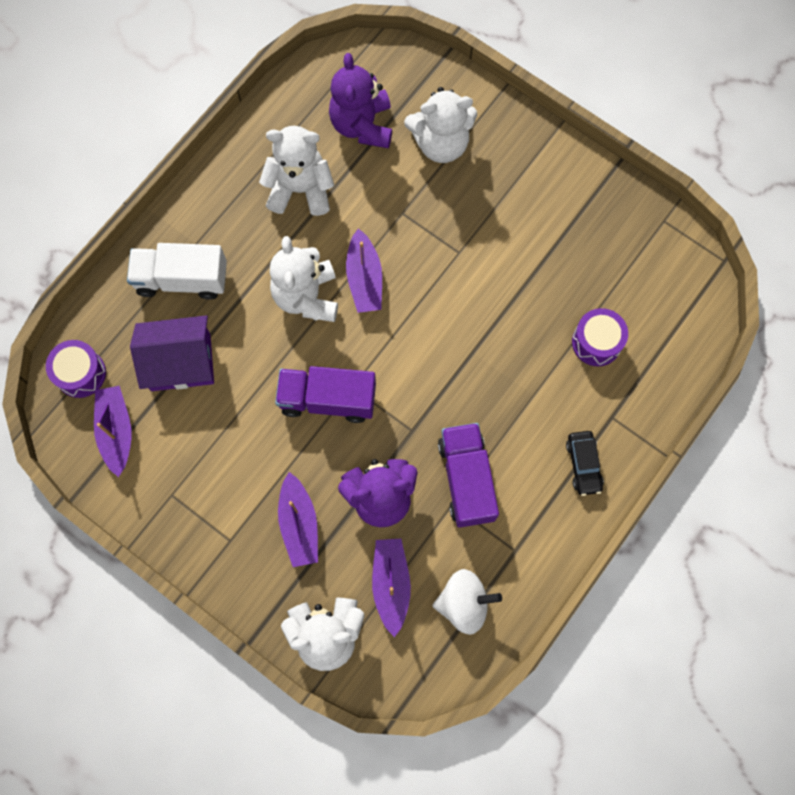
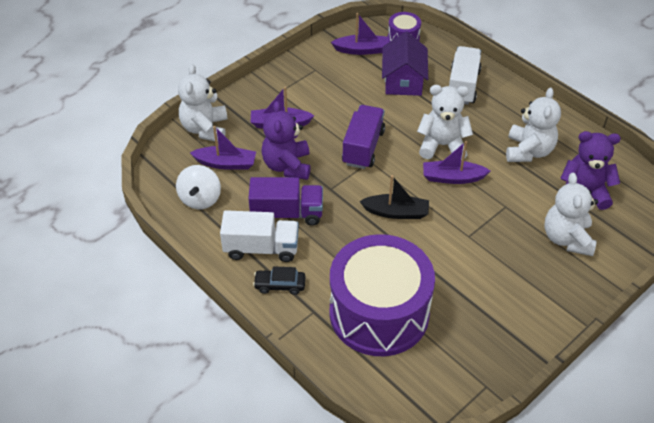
camera: 100 degrees right, 25 degrees down
(437, 341) = (396, 212): none -> black boat
(531, 500) = (261, 248): none -> white truck
(596, 342) = (379, 313): purple drum -> purple drum, size x2.39

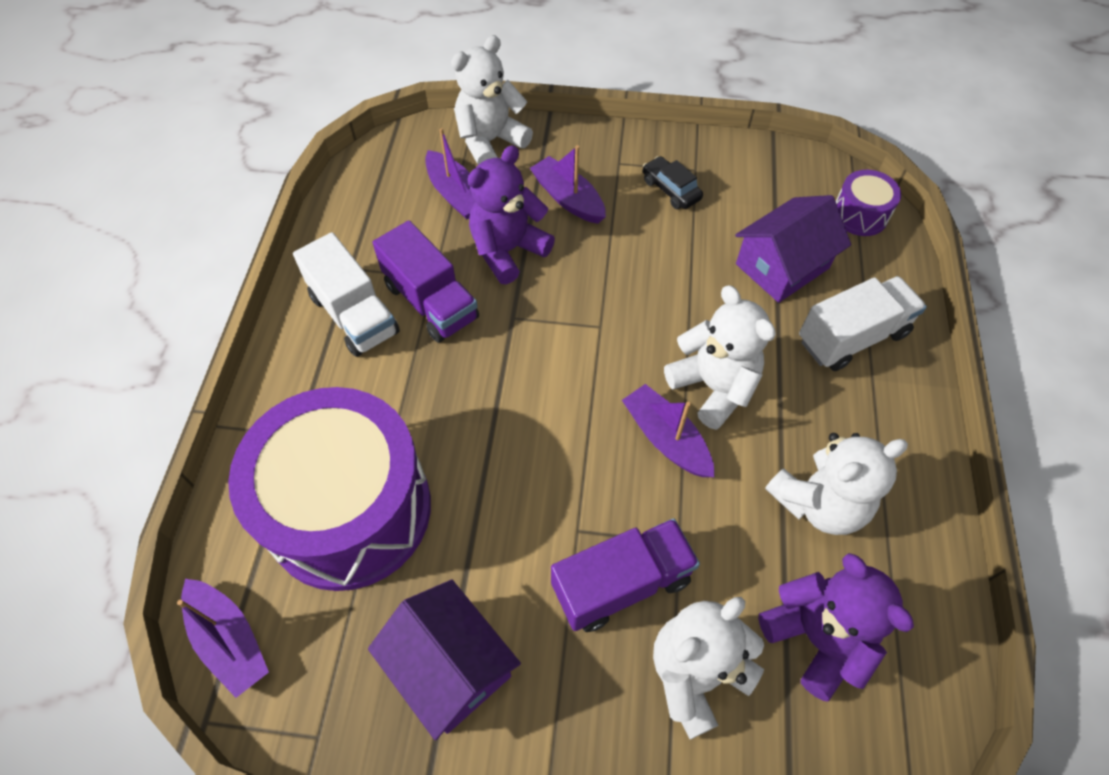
camera: 50 degrees right, 10 degrees up
(200, 199) = (380, 210): white spinning top -> none
(280, 285) = (311, 372): black car -> black car (670, 189)
(362, 50) = (785, 189): purple boat -> purple boat (229, 640)
(363, 147) = (616, 303): purple truck -> purple truck (621, 583)
(396, 212) = (539, 414): black boat -> none
(494, 318) = (450, 666): none -> purple house

